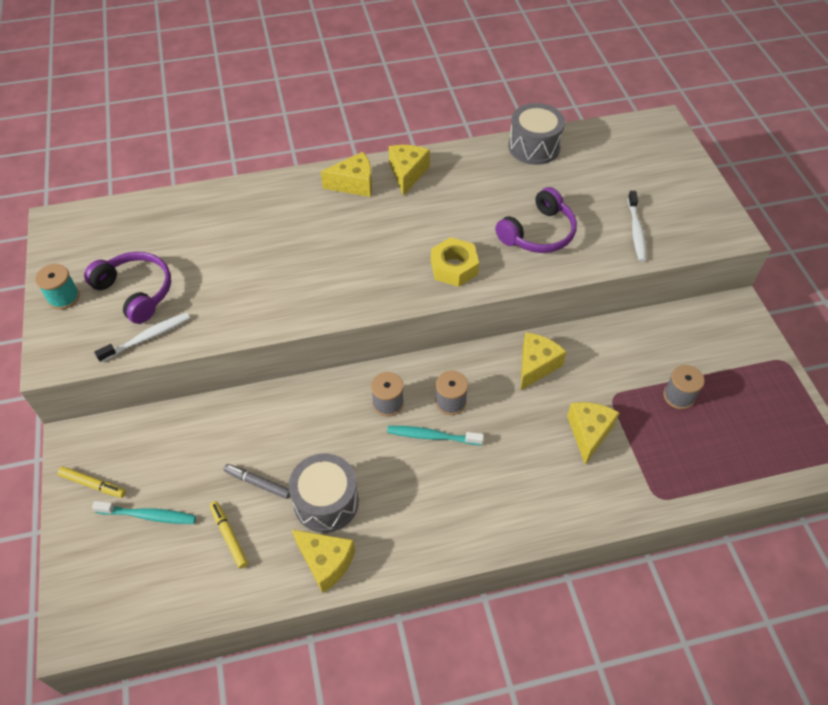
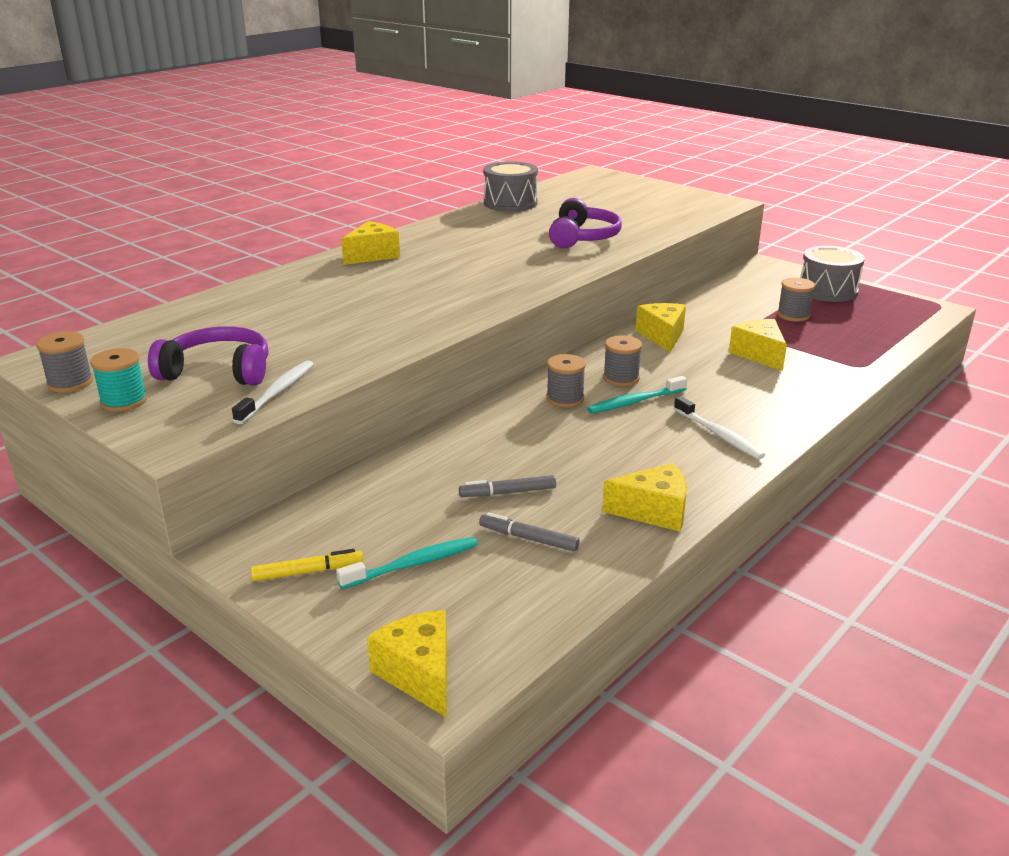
camera: 35 degrees left, 25 degrees down
(53, 259) = (70, 382): none -> grey spool
(229, 536) = (528, 538): yellow marker -> grey marker
(326, 502) = (596, 476): grey drum -> grey drum (827, 290)
(407, 174) = (417, 239): yellow cheese -> yellow cheese (419, 674)
(454, 267) = (539, 270): yellow nut -> none
(636, 231) = (657, 218): white toothbrush -> white toothbrush (719, 435)

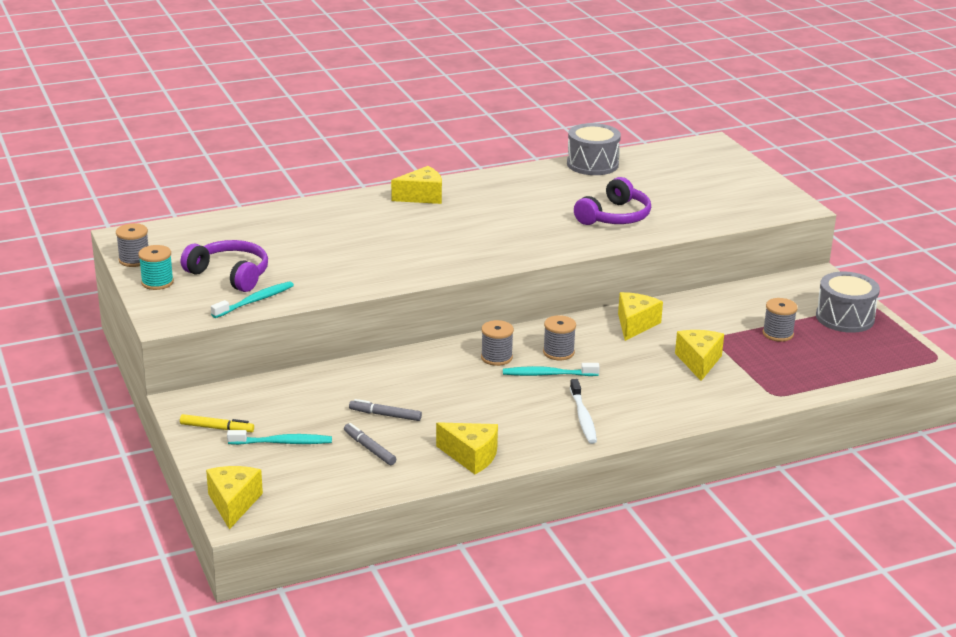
camera: 25 degrees right, 0 degrees up
(277, 392) = (255, 301): white toothbrush -> turquoise toothbrush

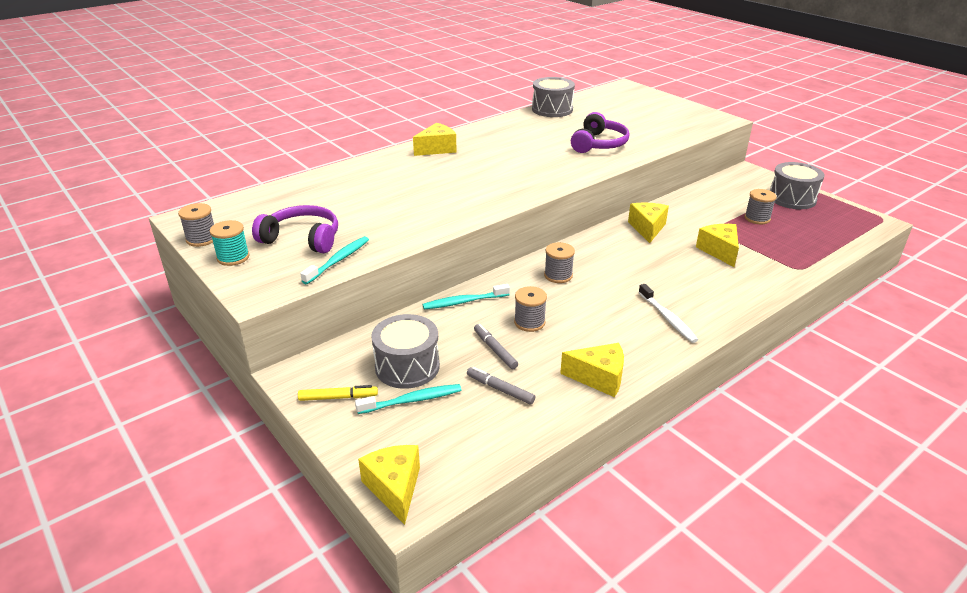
camera: 15 degrees left, 5 degrees up
(293, 414) = (407, 366): none -> grey drum
(385, 415) = (495, 350): grey marker -> grey marker turned 60 degrees clockwise
(548, 374) = (610, 283): turquoise toothbrush -> turquoise toothbrush (464, 302)
(558, 352) = (605, 262): grey spool -> grey spool (529, 322)

